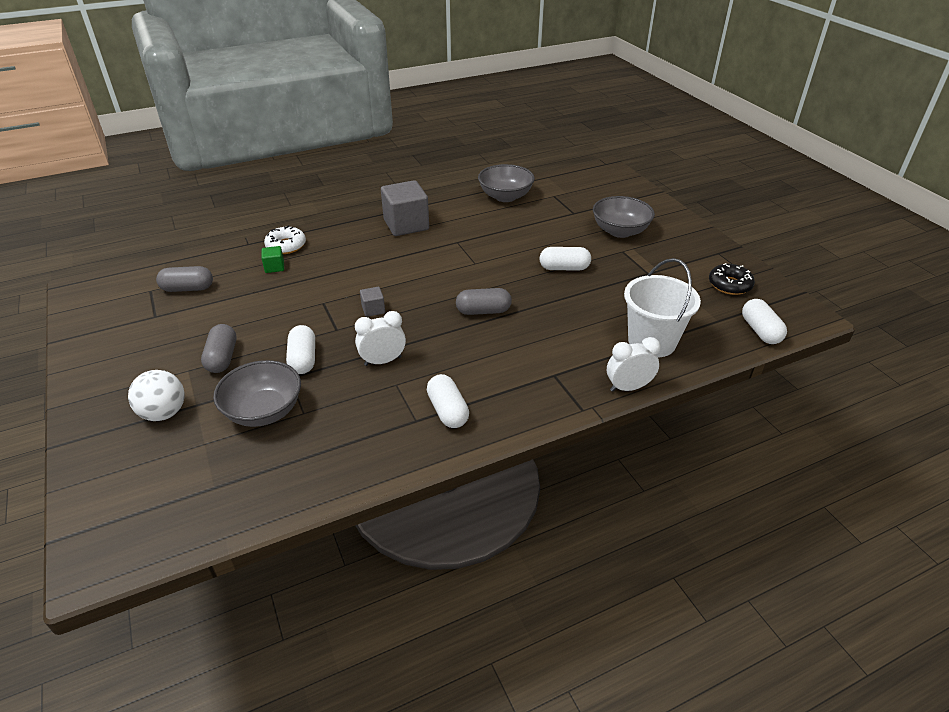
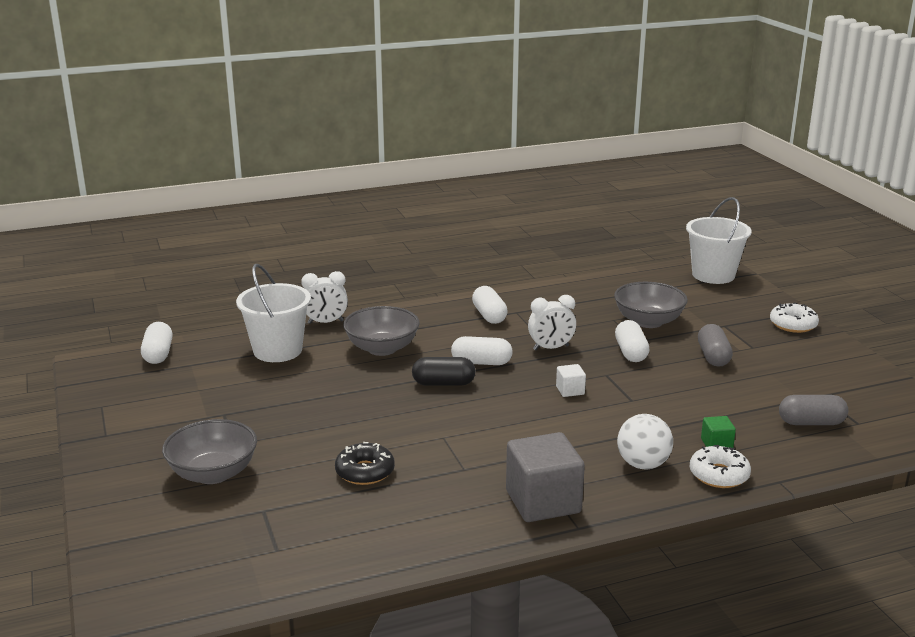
camera: 175 degrees left, 15 degrees down
(97, 416) = (793, 324): none -> white donut
(118, 531) = (713, 275): none -> white bucket
(164, 413) = (735, 324): white ball -> white ball (643, 464)
(373, 309) = (570, 390): grey cube -> white cube
(483, 311) = (443, 383): grey capsule -> black capsule
(505, 196) = (365, 552): grey bowl -> grey bowl (382, 348)
(564, 268) = (327, 425): white capsule -> white capsule (481, 362)
(729, 285) = (137, 396): black donut -> black donut (365, 471)

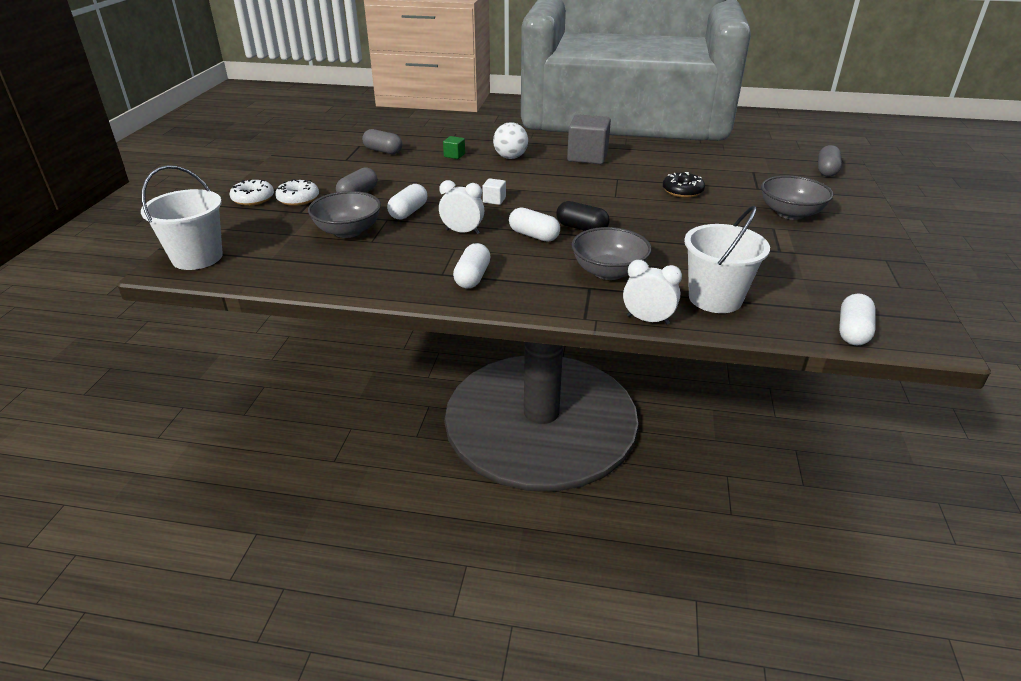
camera: 150 degrees left, 10 degrees up
(152, 593) = (826, 170): none -> grey capsule
(719, 475) = (478, 145): white donut -> white donut (298, 199)

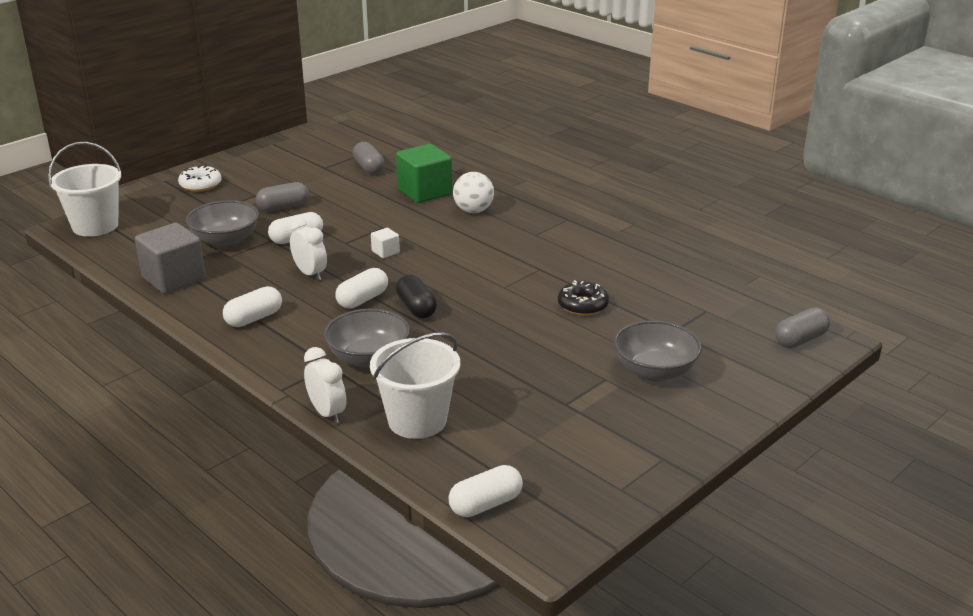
camera: 35 degrees right, 5 degrees down
(298, 199) = (232, 196): white donut -> none
(454, 155) = (424, 192): green cube -> green cube, size x2.19
(533, 235) = (362, 299): white capsule -> white capsule turned 60 degrees clockwise
(587, 157) = (551, 234): grey cube -> grey cube (174, 279)

